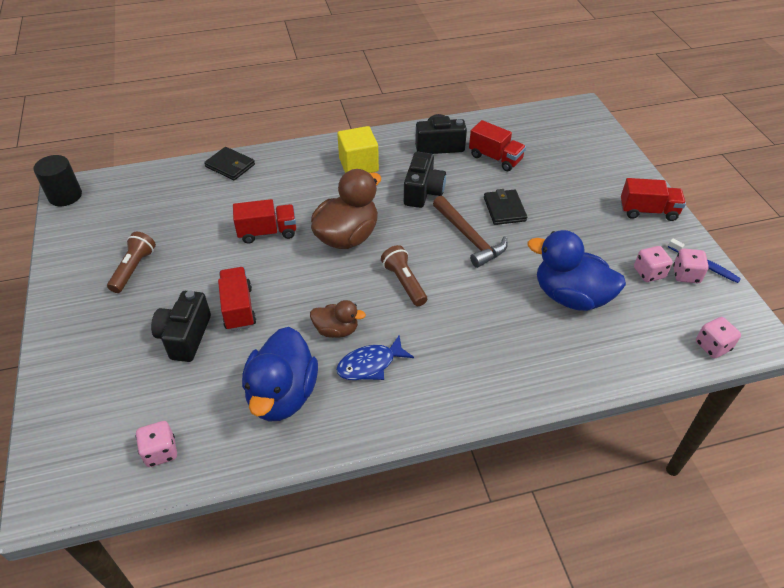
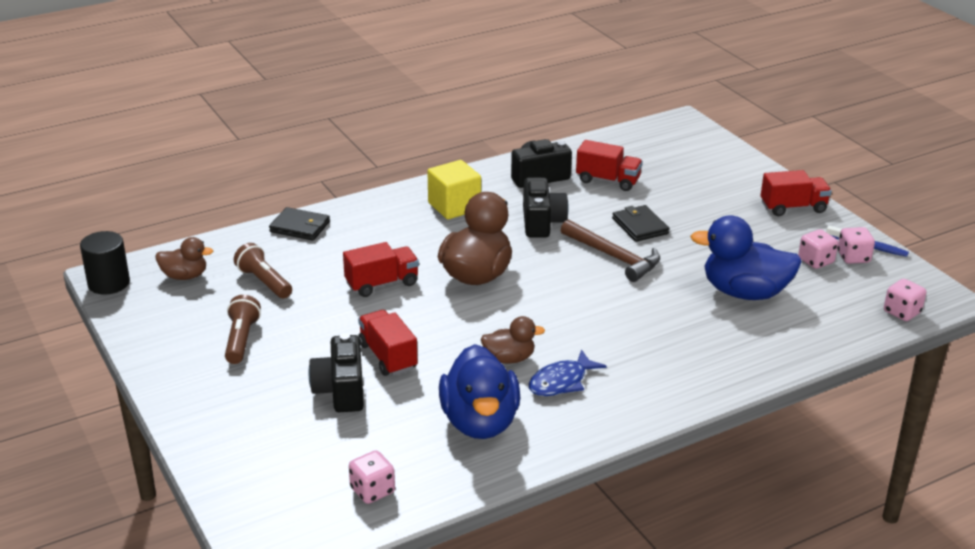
camera: 15 degrees left, 15 degrees down
(123, 198) = (185, 276): none -> brown duck
(404, 282) = (562, 306): brown flashlight -> brown flashlight (264, 282)

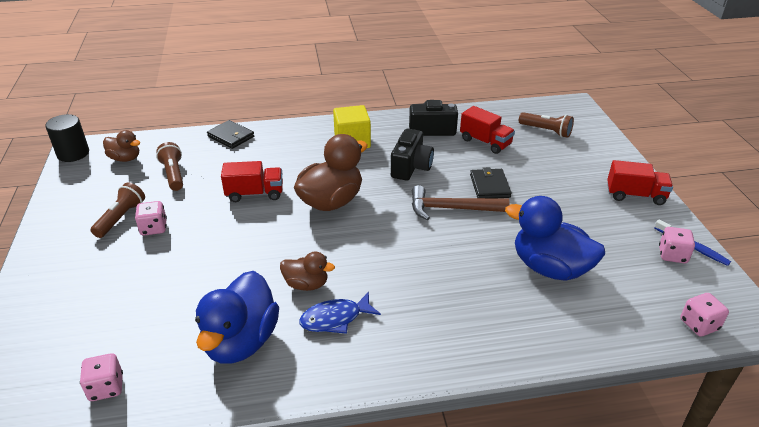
camera: 20 degrees right, 5 degrees up
(341, 390) = (156, 281): black camera -> none
(388, 356) = (213, 258): red truck -> none
(613, 257) = (452, 209): brown hammer -> brown hammer turned 120 degrees clockwise
(668, 156) = (546, 131): none -> brown flashlight
(815, 261) = (633, 251): pink dice -> pink dice (154, 228)

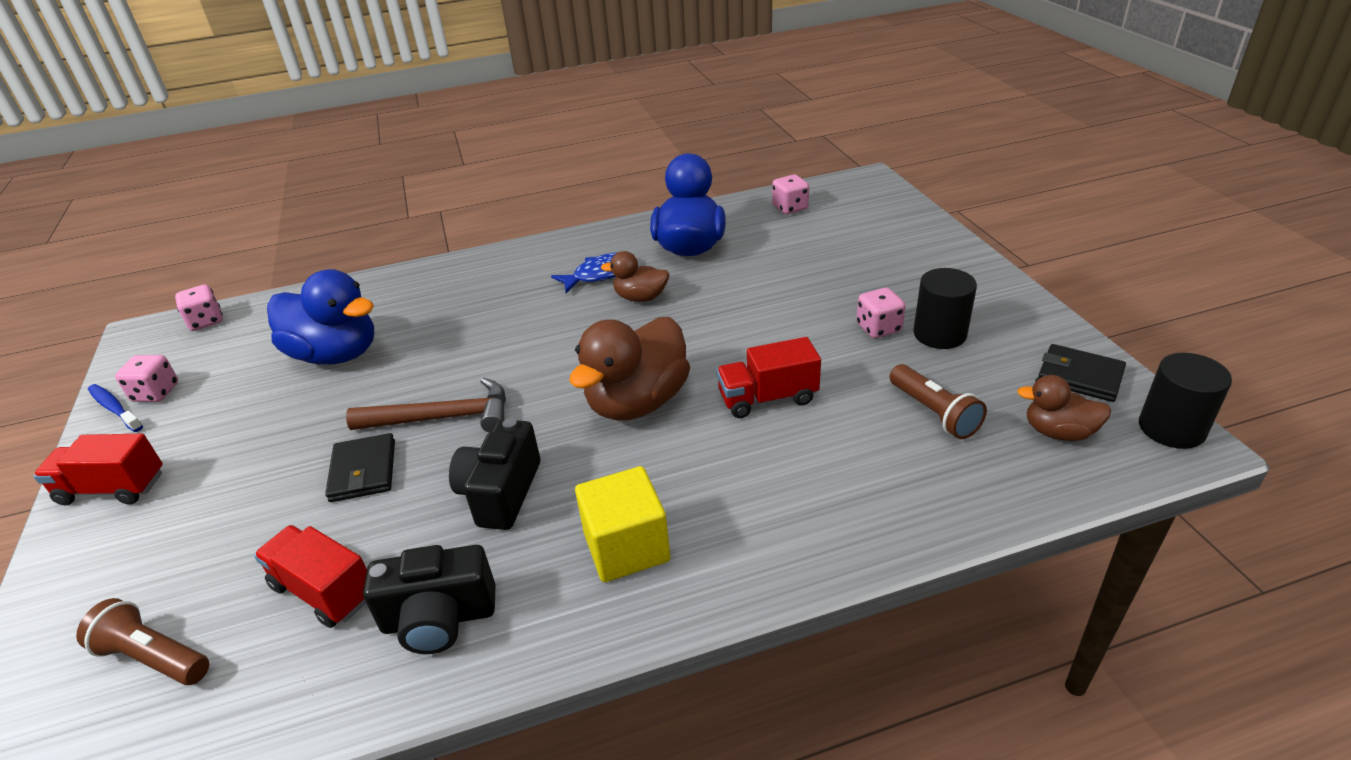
camera: 175 degrees right, 0 degrees up
(121, 218) = (939, 334): brown flashlight -> black cylinder
(231, 136) = (900, 521): black wallet -> black wallet (1079, 376)

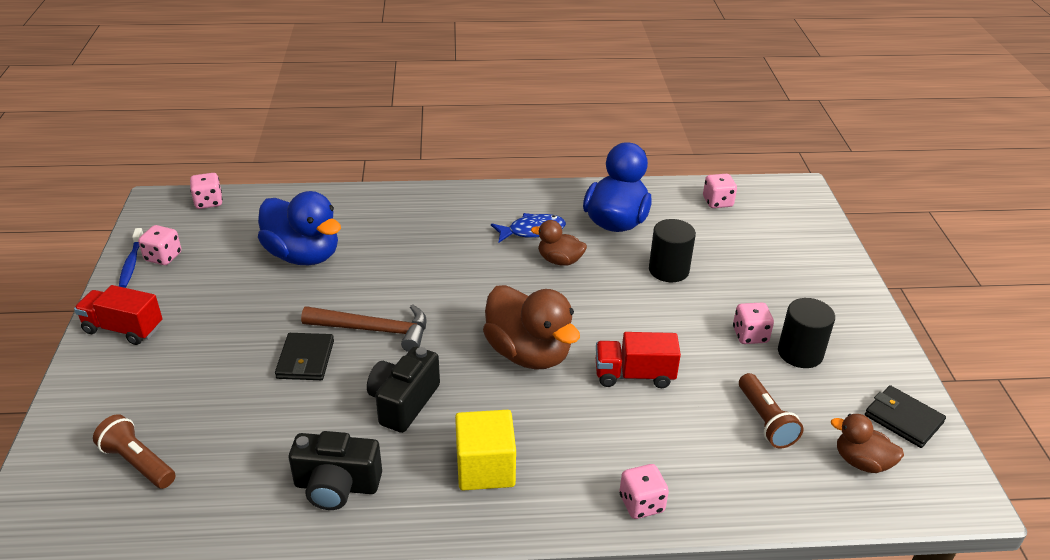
camera: 10 degrees right, 0 degrees up
(115, 408) = (131, 263): blue toothbrush -> blue toothbrush turned 150 degrees counterclockwise
(324, 591) = (260, 445): red truck -> none
(637, 402) = (528, 353): brown duck -> brown duck turned 90 degrees counterclockwise
(831, 542) = (641, 504): none -> pink dice
(1171, 428) = (959, 482): black cylinder -> black cylinder (668, 270)

